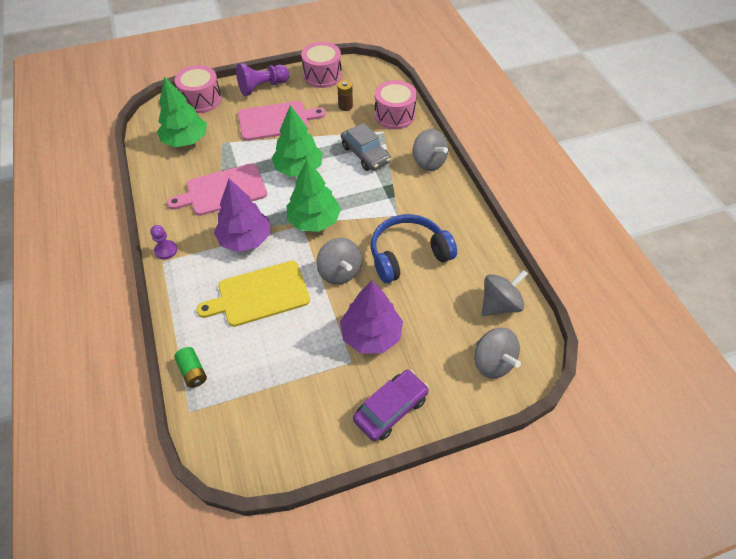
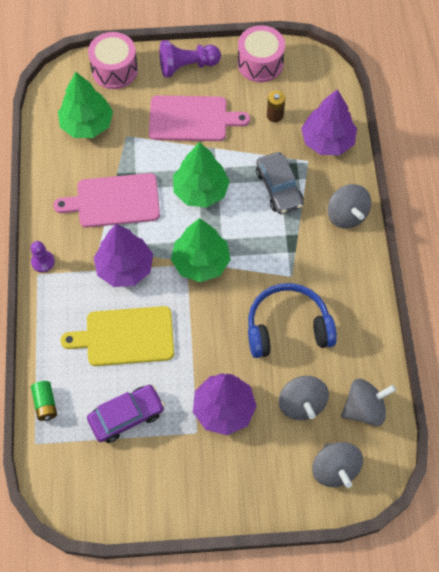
camera: 15 degrees right, 10 degrees up
(339, 272) = (211, 330): grey spinning top -> grey spinning top (301, 404)
(390, 409) = (221, 490): purple car -> purple car (126, 416)
(394, 115) = (327, 141): pink drum -> purple tree

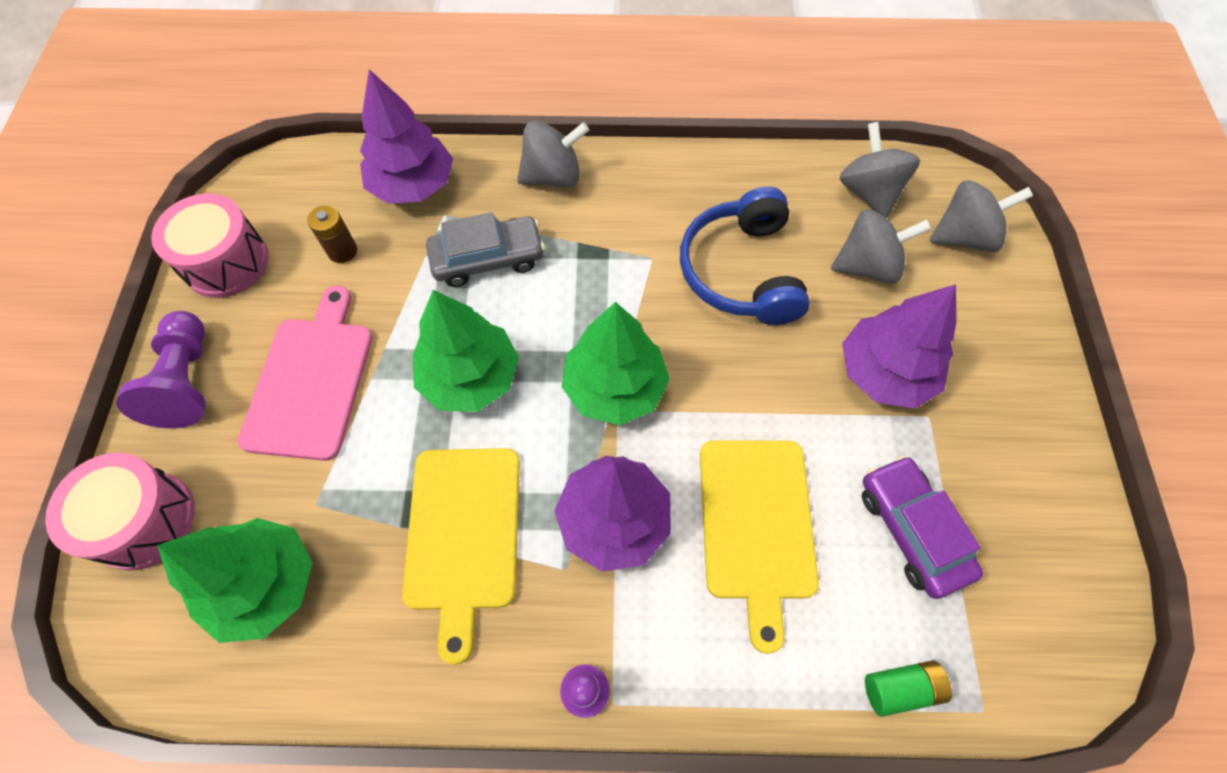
camera: 85 degrees left, 0 degrees up
(114, 201) = (463, 534): pink cutting board -> yellow cutting board

